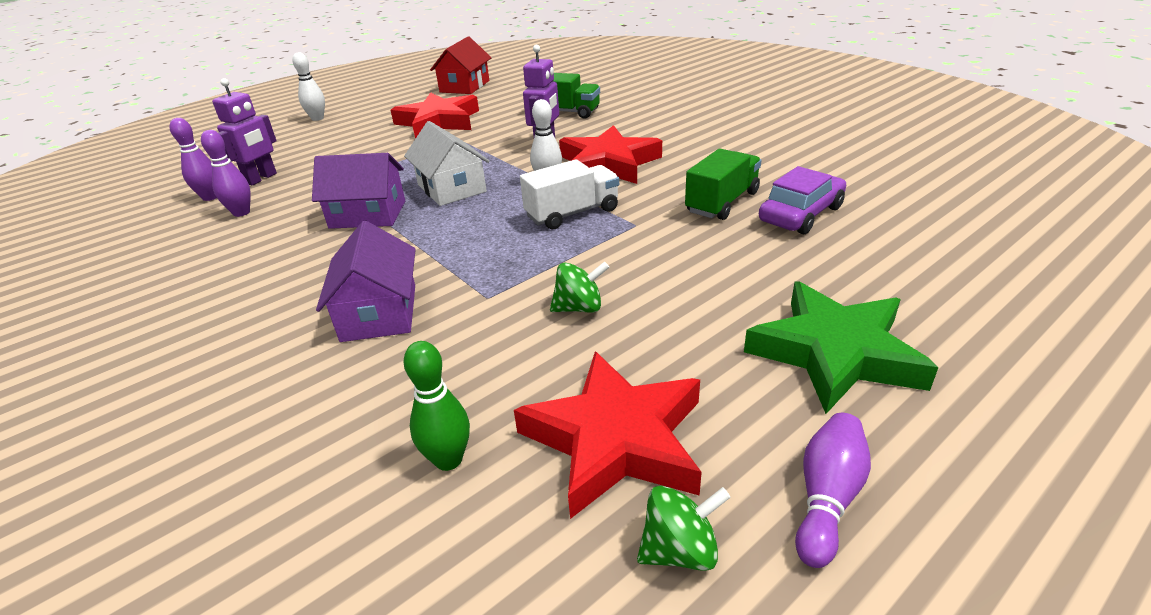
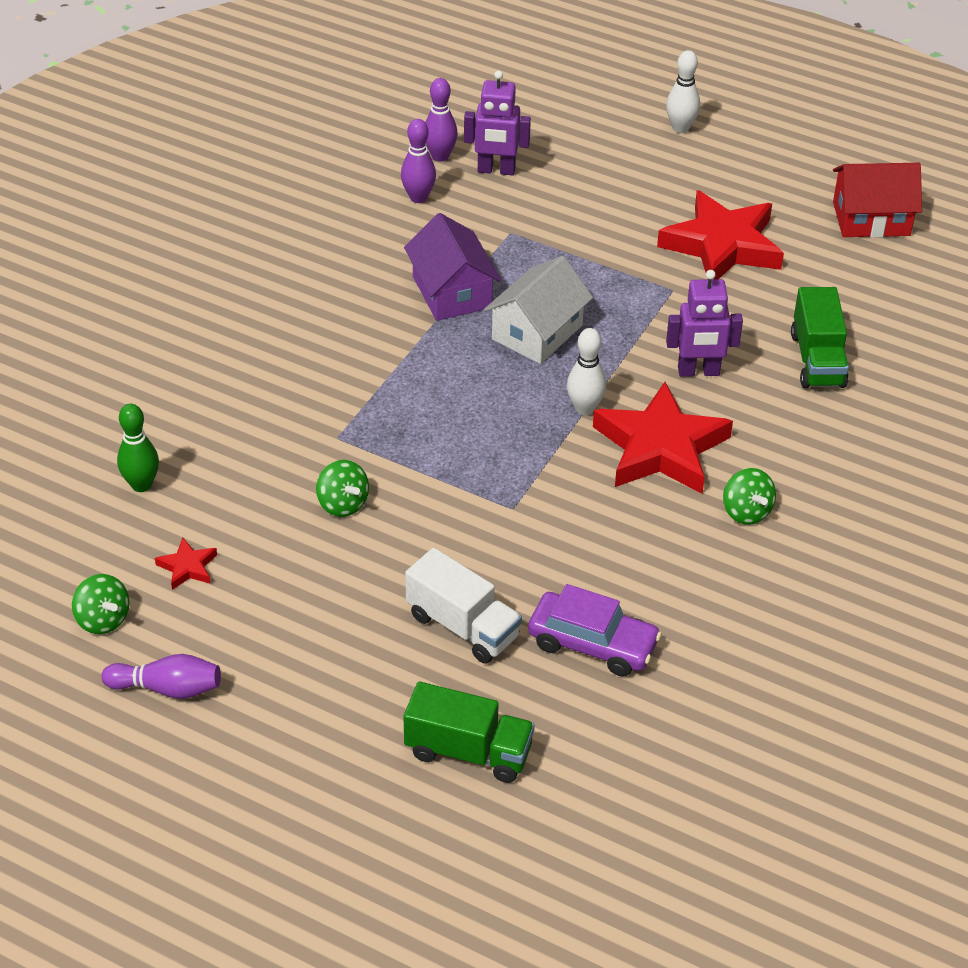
camera: 65 degrees right, 10 degrees up
(379, 313) = (290, 377): purple house -> none
(572, 213) = (517, 450): white truck -> white truck (463, 626)
(615, 439) = (187, 567): red star -> red star, size x0.42
(686, 147) = (746, 512): none -> green spinning top
(722, 202) = (595, 571): green truck -> green truck (468, 751)
(834, 353) = (334, 685): green star -> none

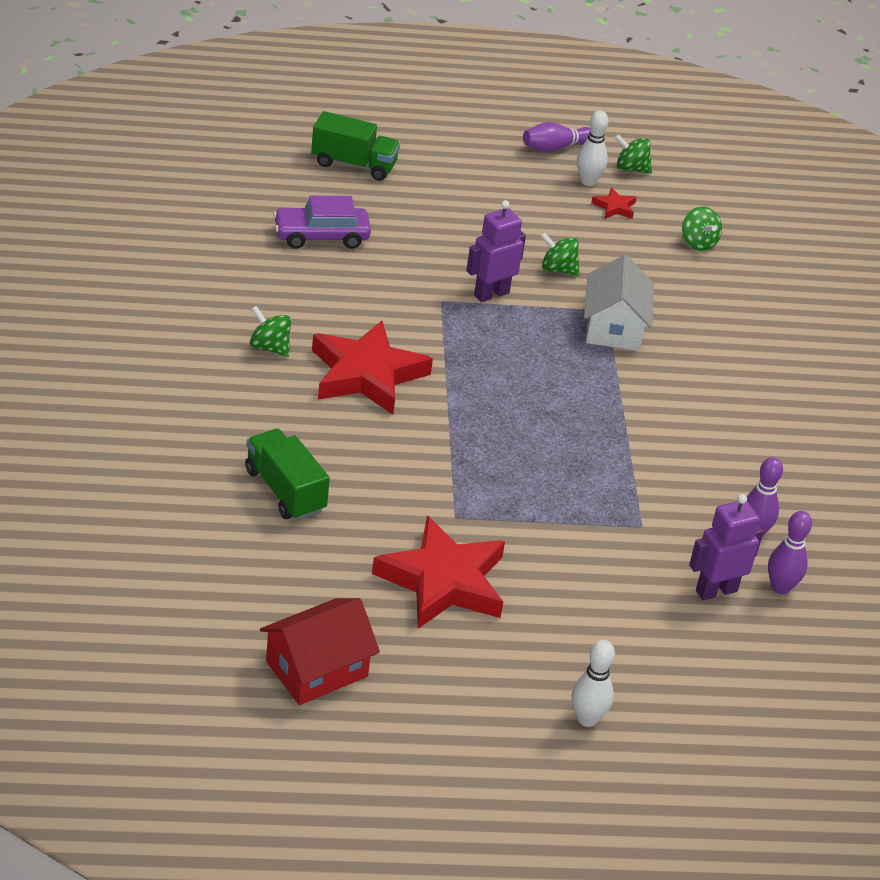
camera: 145 degrees right, 5 degrees down
(141, 485) = (698, 243): green bowling pin -> green spinning top
(452, 292) = (636, 450): purple house -> none
(463, 626) = (412, 223): white truck -> none
(468, 751) = (354, 164): green truck -> green truck turned 150 degrees counterclockwise
(537, 332) = (536, 437): white house -> white house (613, 327)
(584, 408) = (447, 386): white bowling pin -> white bowling pin (588, 181)
(698, 372) = (379, 446): purple robot -> purple robot (491, 294)

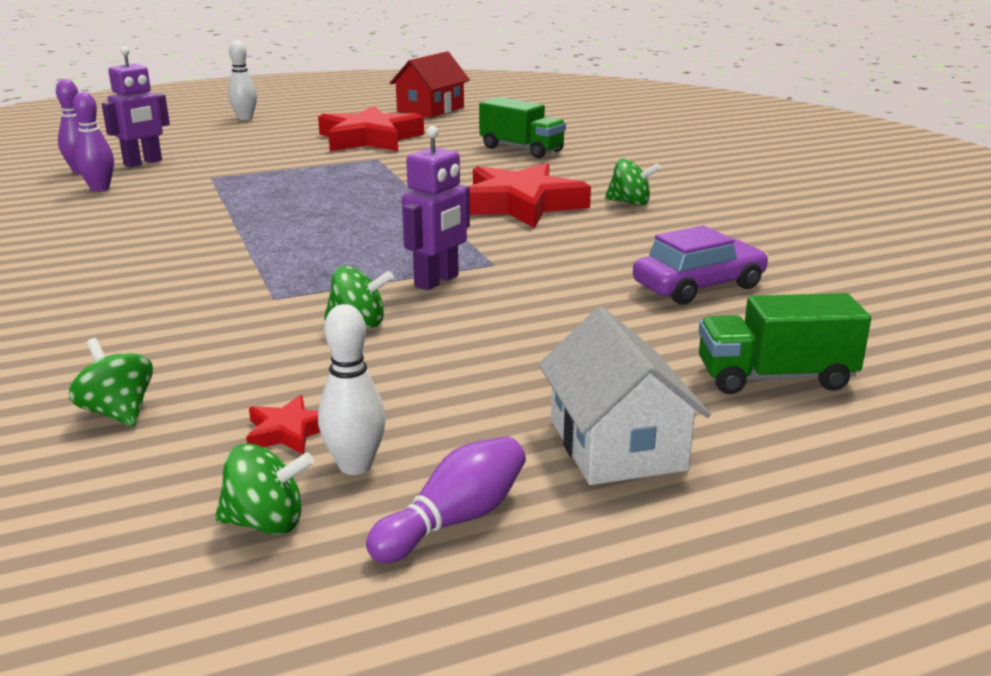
camera: 165 degrees right, 15 degrees down
(613, 327) = (260, 285): white house -> white house (616, 444)

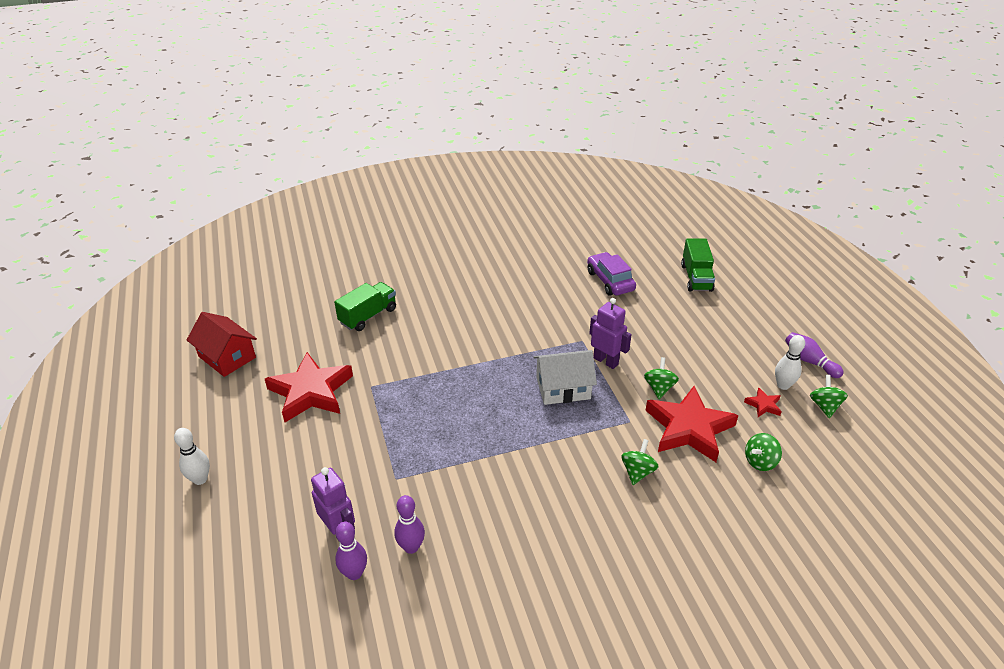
camera: 85 degrees left, 15 degrees up
(521, 204) = (487, 324): red star -> red star (689, 428)
(616, 444) = (753, 321): white house -> white house (563, 388)
(630, 203) = (490, 285): green spinning top -> green spinning top (637, 472)

